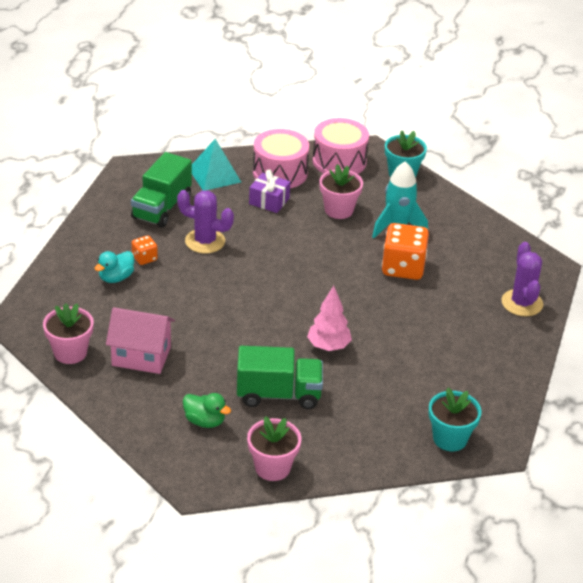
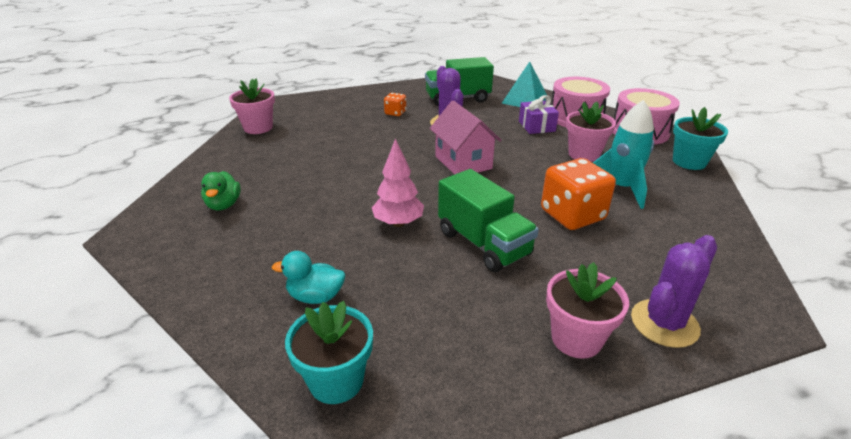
camera: 55 degrees right, 5 degrees down
(116, 278) = (360, 112): turquoise duck -> turquoise duck (315, 296)
(141, 356) = (282, 150): pink house -> pink house (463, 162)
(272, 467) = (180, 266): pink flower pot -> pink flower pot (576, 339)
(278, 394) = (297, 225): green truck -> green truck (483, 244)

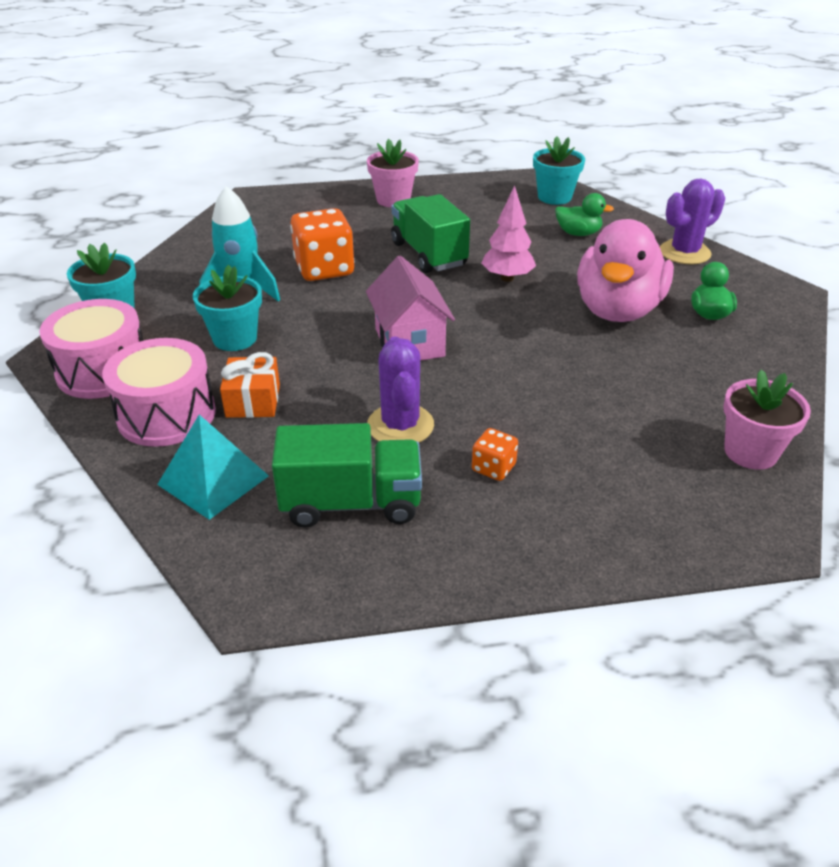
camera: 170 degrees left, 5 degrees up
(302, 201) = (617, 310): none -> pink duck
(315, 296) = (578, 233): turquoise duck -> green duck
(536, 126) = (253, 401): purple gift -> orange gift
(584, 154) = (235, 338): pink flower pot -> turquoise flower pot
(664, 323) = (326, 201): purple cactus -> purple cactus (684, 252)

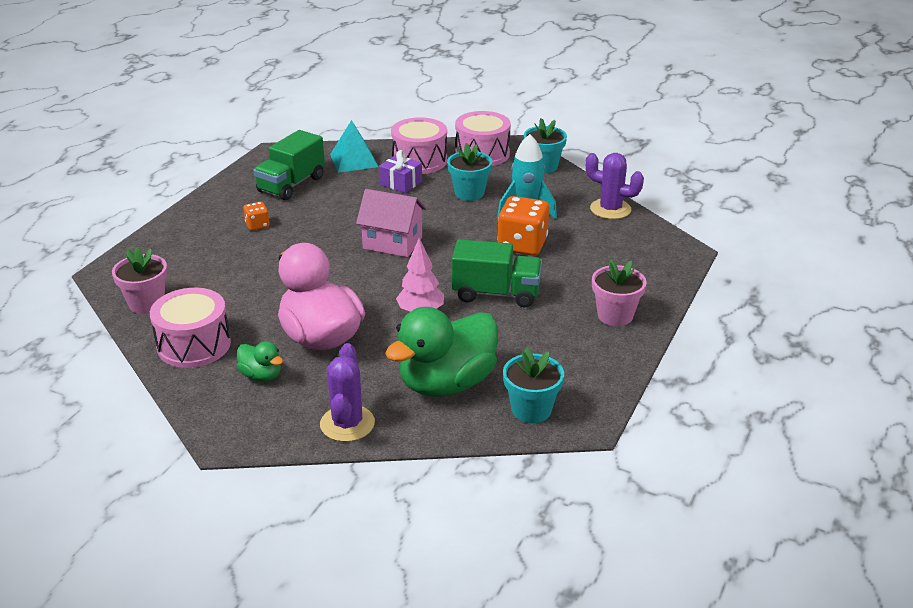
camera: 125 degrees right, 5 degrees down
(253, 401) = (401, 183): orange gift -> purple gift
(400, 425) = (324, 213): purple cactus -> purple cactus (610, 209)
(578, 233) = (447, 383): green duck -> green duck, size x2.17
(742, 374) = (194, 345): none -> pink drum

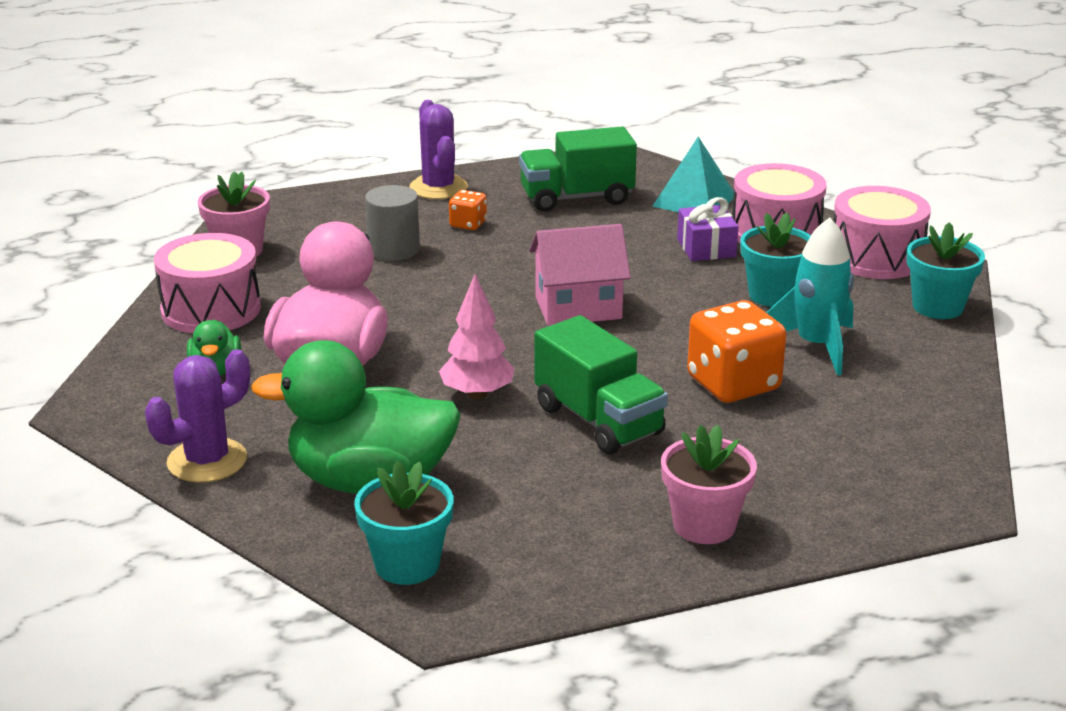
camera: 45 degrees right, 5 degrees down
(241, 258) = (394, 250): none -> grey cylinder
(392, 243) = (578, 308): pink house -> pink house turned 75 degrees counterclockwise
(610, 209) = (941, 400): purple cactus -> purple cactus (438, 188)

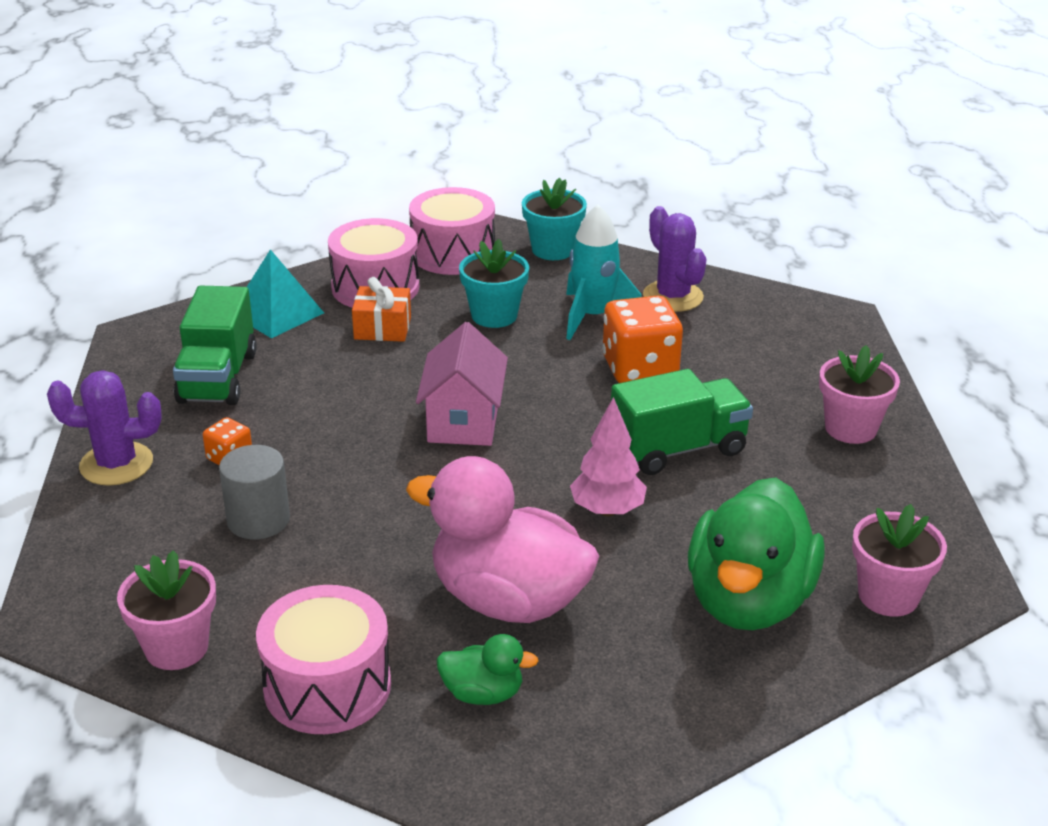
camera: 75 degrees left, 5 degrees up
(207, 461) = (681, 716): purple cactus -> purple cactus (673, 296)
(407, 564) = (888, 596): turquoise flower pot -> pink flower pot
(706, 248) = (382, 328): purple gift -> orange gift

